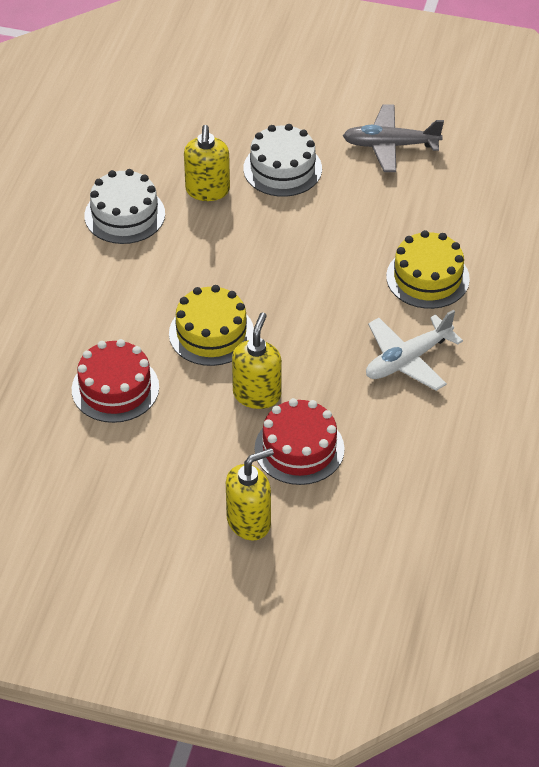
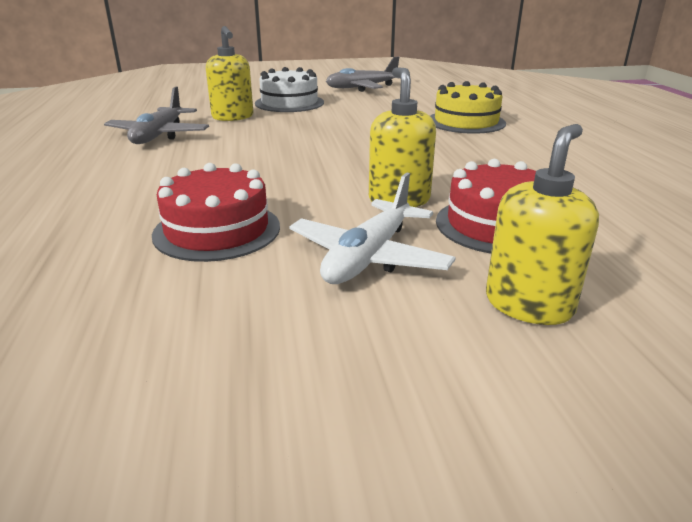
camera: 25 degrees left, 20 degrees down
(124, 215) = (159, 135): white cake -> grey plane
(211, 333) = (305, 175): yellow cake -> none
(407, 360) = (514, 155): white plane -> white plane (369, 257)

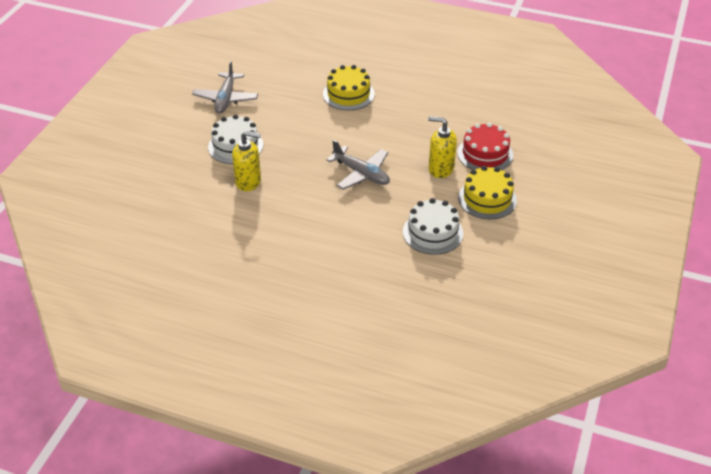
camera: 60 degrees left, 15 degrees up
(159, 135) = (264, 223): grey plane -> grey plane (361, 174)
(217, 230) = (432, 232): red cake -> white cake
(369, 257) = (487, 199): white plane -> yellow cake
(529, 304) = (542, 177): yellow soap dispenser -> none

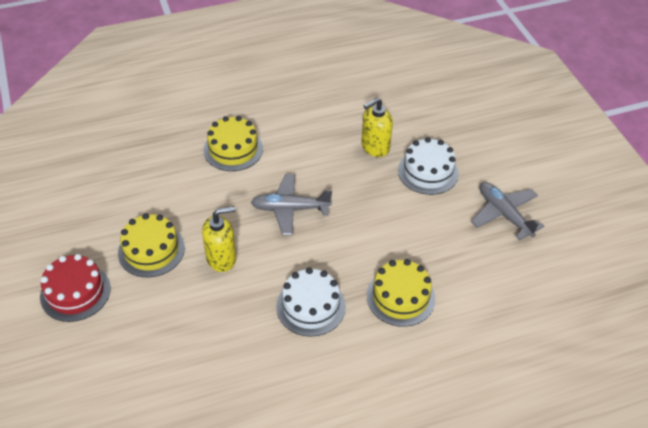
camera: 140 degrees right, 5 degrees up
(359, 240) = (233, 149): none -> yellow cake
(432, 232) = (177, 189): white cake -> white cake (311, 306)
(485, 154) = (190, 304): red cake -> red cake (75, 292)

